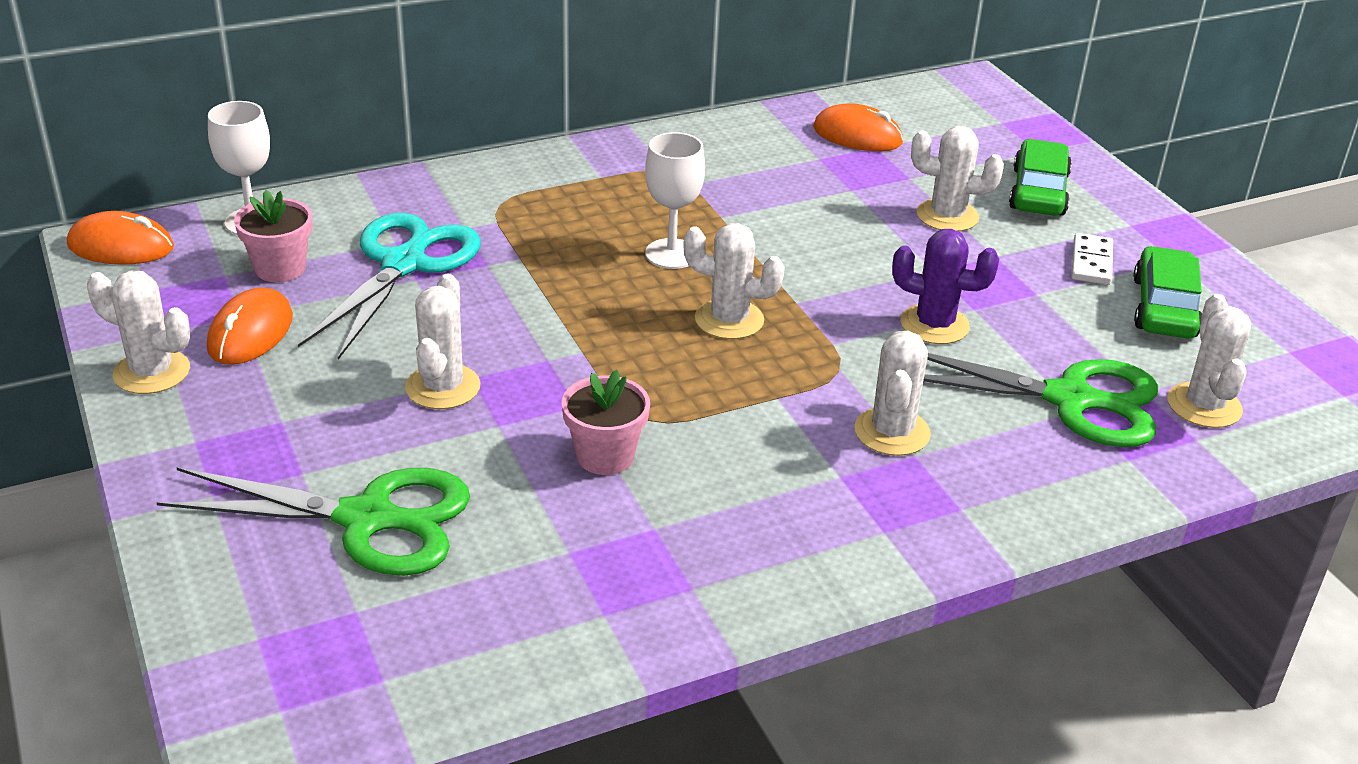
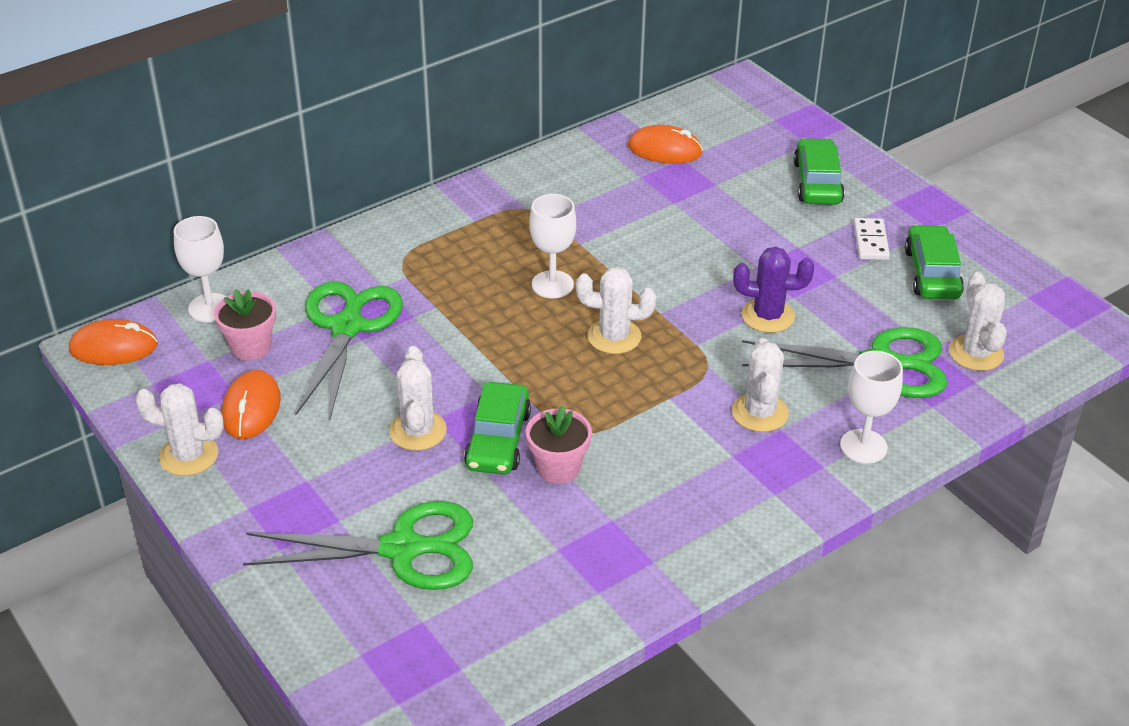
camera: 10 degrees left, 5 degrees up
(404, 264) = (347, 327): turquoise scissors -> green scissors
(540, 412) = (498, 439): none -> green car
(947, 216) = (753, 216): white cactus -> none
(1022, 493) = (863, 446): none -> white goblet

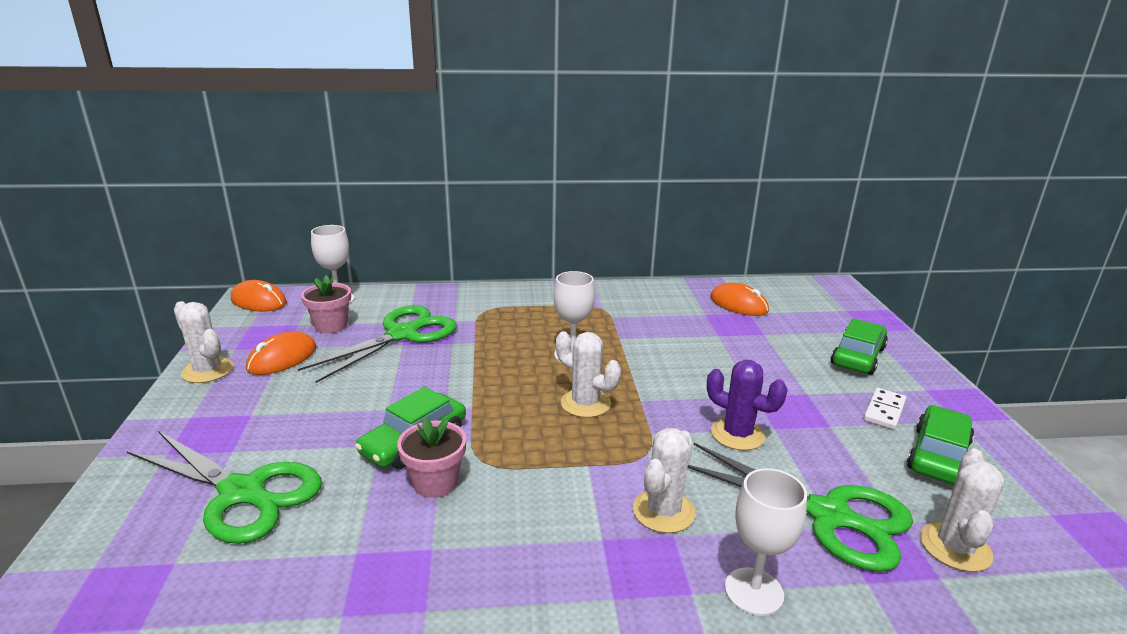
camera: 30 degrees right, 15 degrees down
(417, 431) = (365, 412): white cactus -> none

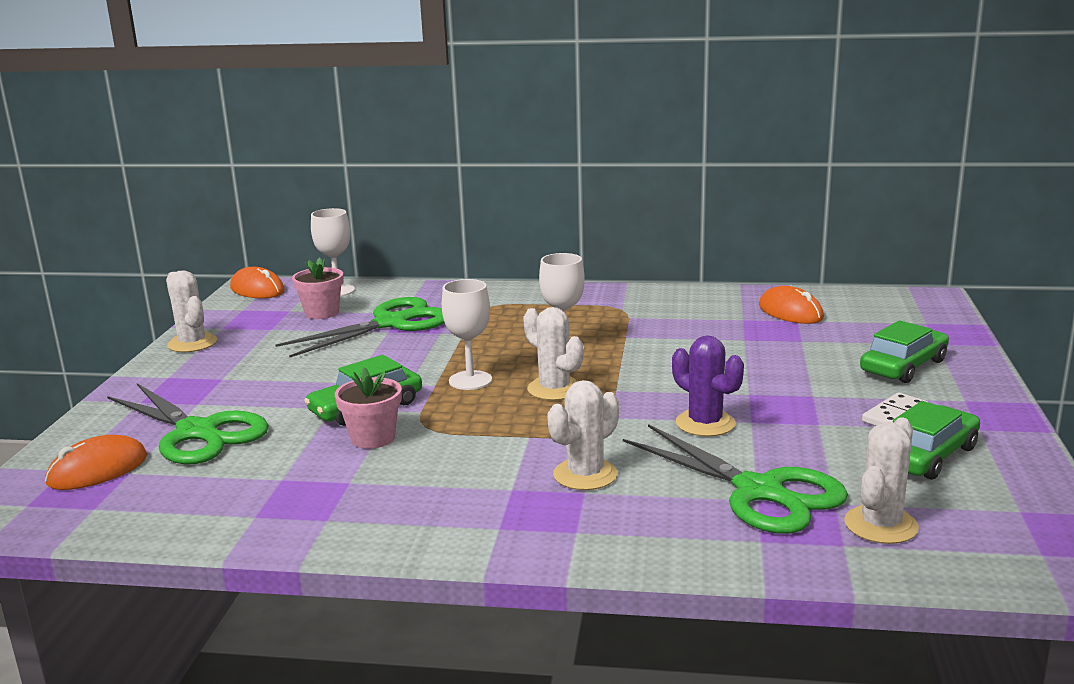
camera: 15 degrees right, 5 degrees down
(282, 358) = (265, 337): orange mouse -> orange mouse (97, 470)
(754, 591) = (638, 536): white goblet -> white goblet (470, 380)

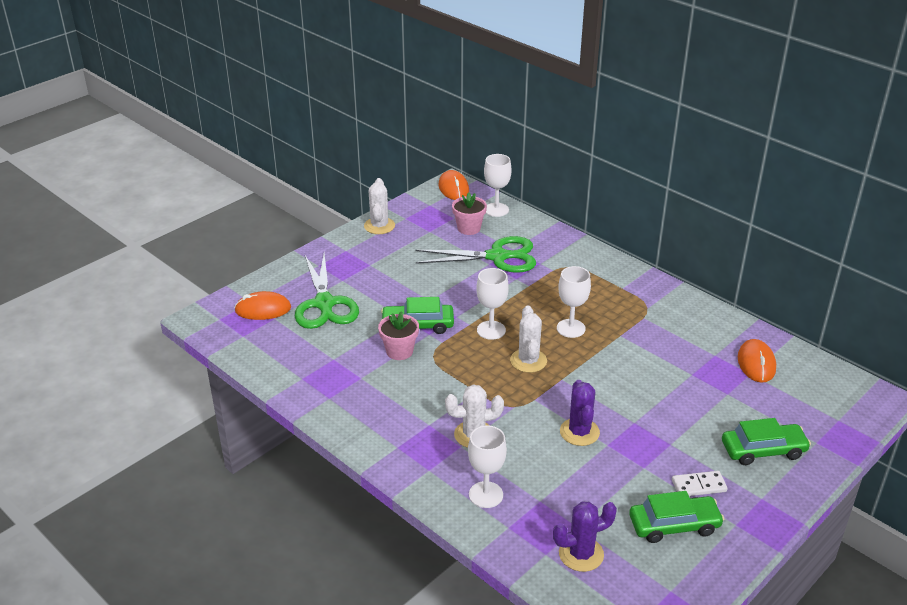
camera: 35 degrees right, 15 degrees up
(686, 523) = (486, 495): none -> white goblet
(759, 492) = (547, 496): green scissors -> none
(880, 525) = (581, 554): white cactus -> purple cactus

